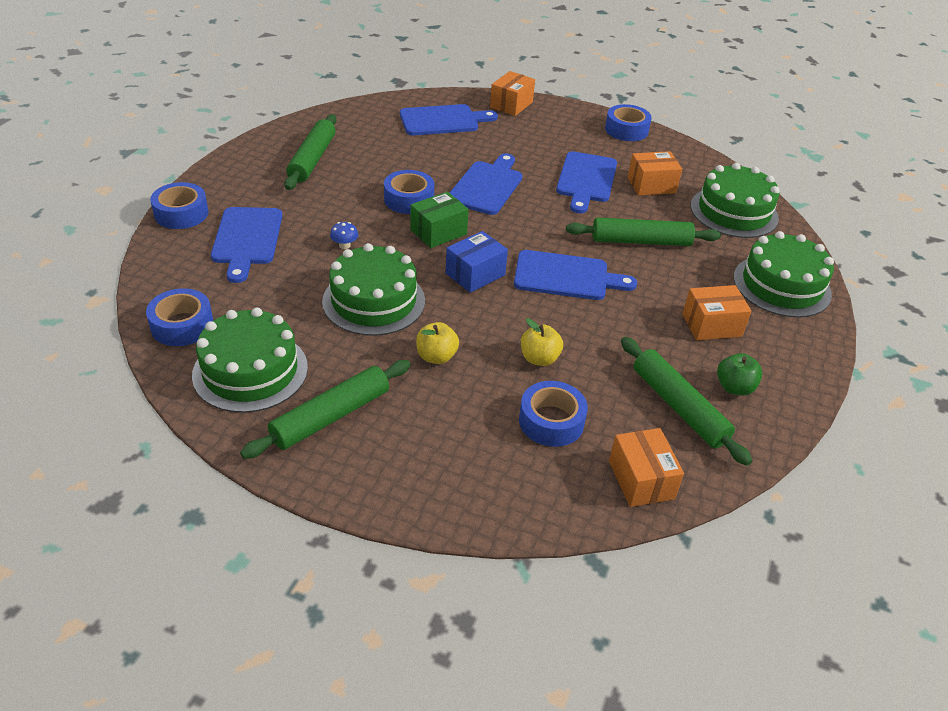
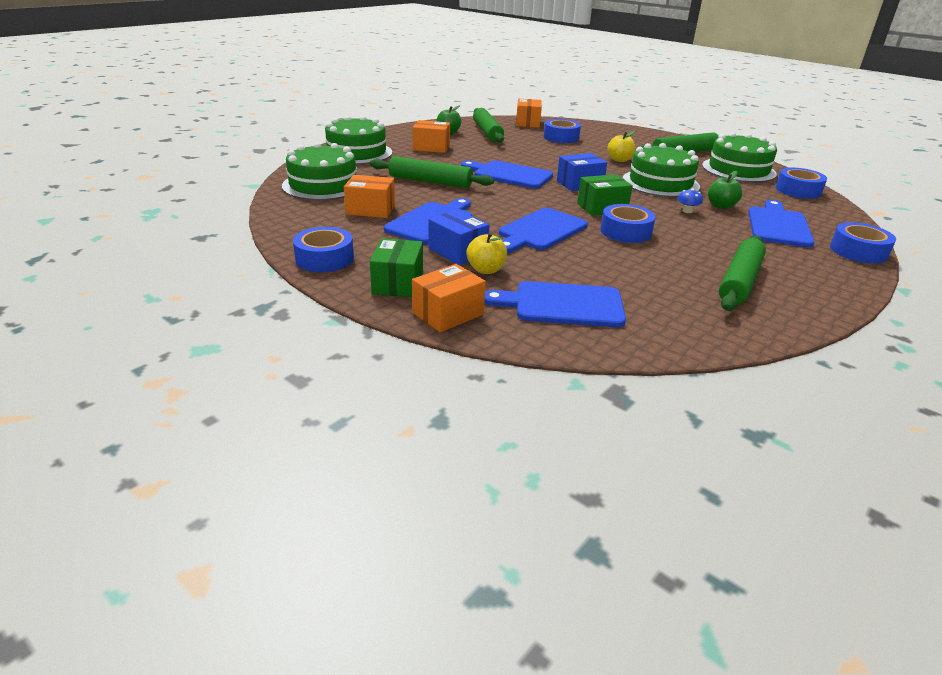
camera: 160 degrees left, 10 degrees down
(303, 263) = (721, 206): none -> green apple
(539, 358) = (554, 152): yellow apple -> yellow apple (486, 270)
(540, 151) = (458, 251): none -> blue box
(559, 119) = (398, 283): none -> green box

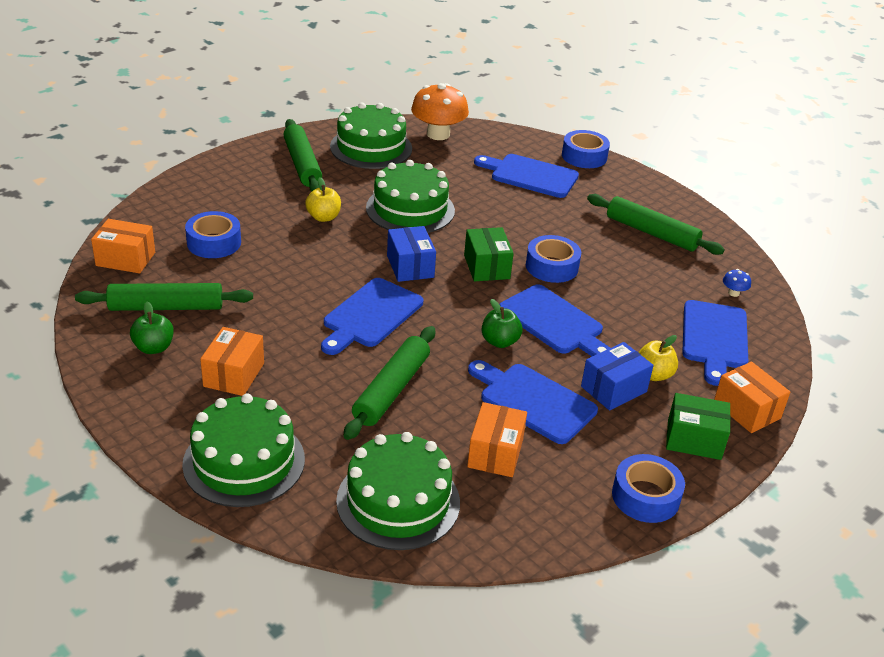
camera: 85 degrees left, 5 degrees up
(687, 211) = (495, 215): blue mushroom -> blue mushroom (733, 293)
(721, 206) = (481, 191): green apple -> green apple (500, 341)
(798, 190) = (438, 134): blue tape -> orange mushroom

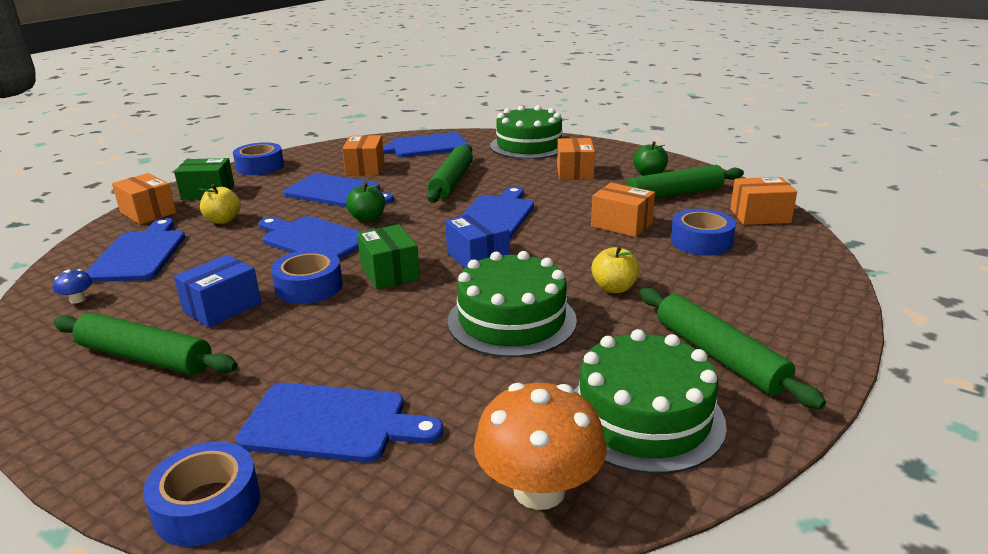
camera: 170 degrees right, 10 degrees down
(260, 277) = (621, 225): none -> orange box
(398, 501) = (424, 146): green cake -> blue cutting board
(613, 389) = (265, 207): blue box -> blue box (222, 307)

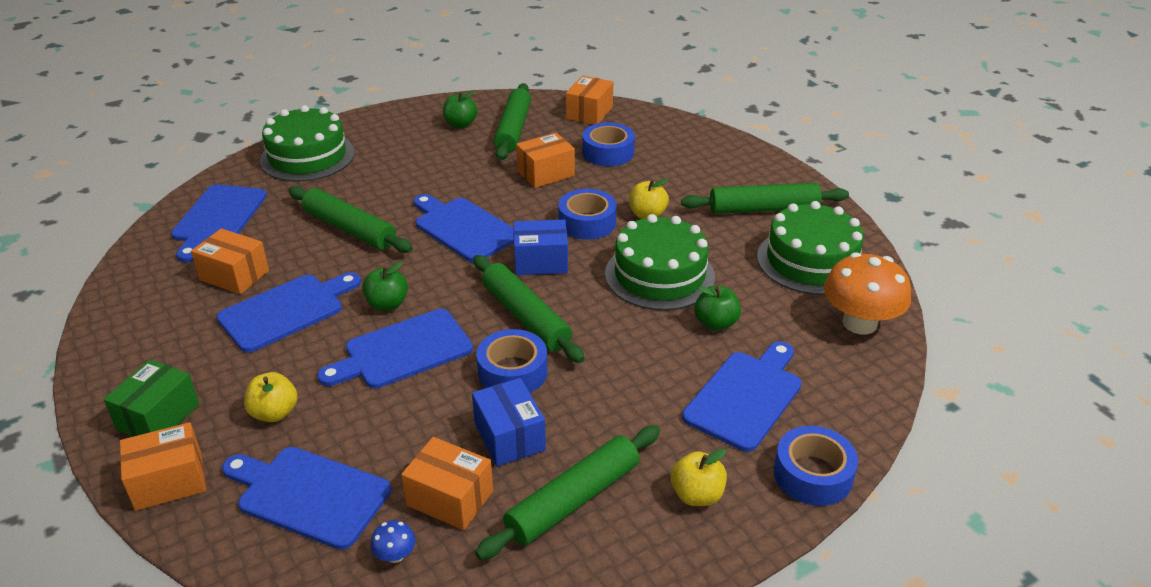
camera: 65 degrees left, 10 degrees up
(160, 425) = (697, 495): none -> yellow apple
(260, 167) = (115, 358): blue tape -> blue tape (587, 222)
(390, 273) = (526, 317): green box -> green rolling pin
(453, 373) = (715, 323): none -> green apple
(574, 172) = (410, 156): orange box -> orange box (450, 498)

